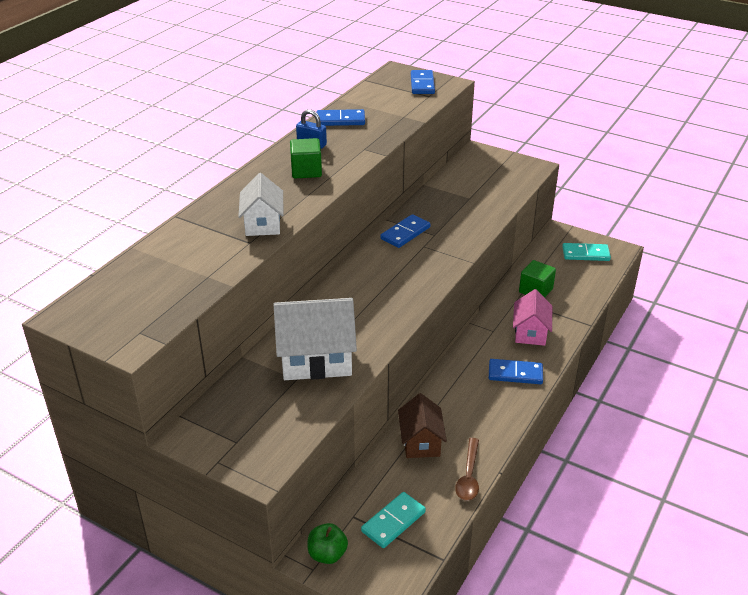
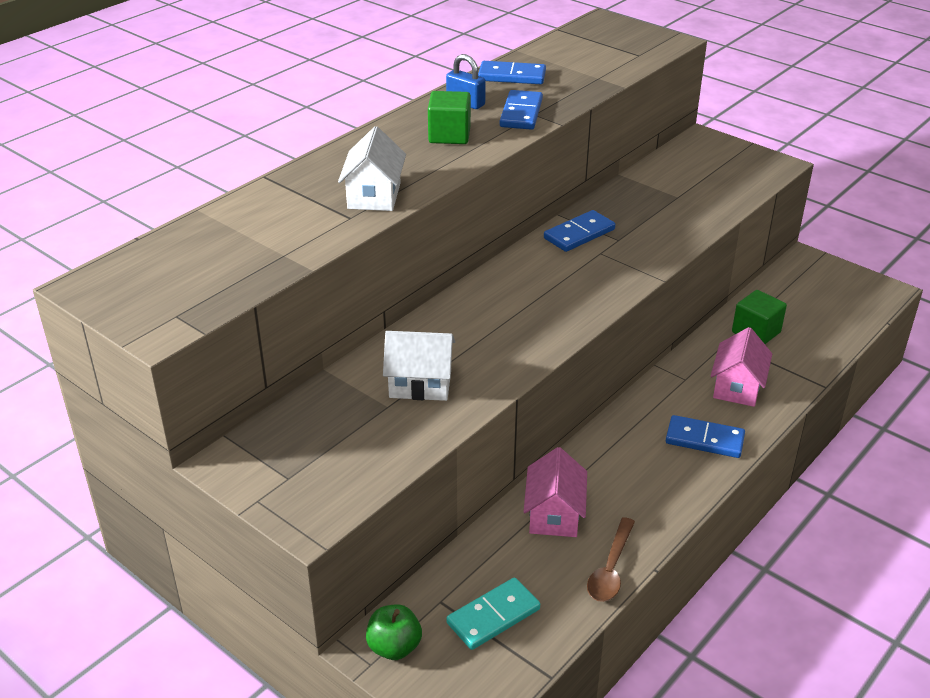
camera: 10 degrees right, 0 degrees up
(316, 360) = (420, 384): white house -> white house, size x0.63
(421, 442) = (554, 514): brown house -> pink house
(422, 84) = (634, 40): blue domino -> blue domino (521, 113)
(585, 254) = (836, 291): turquoise domino -> none

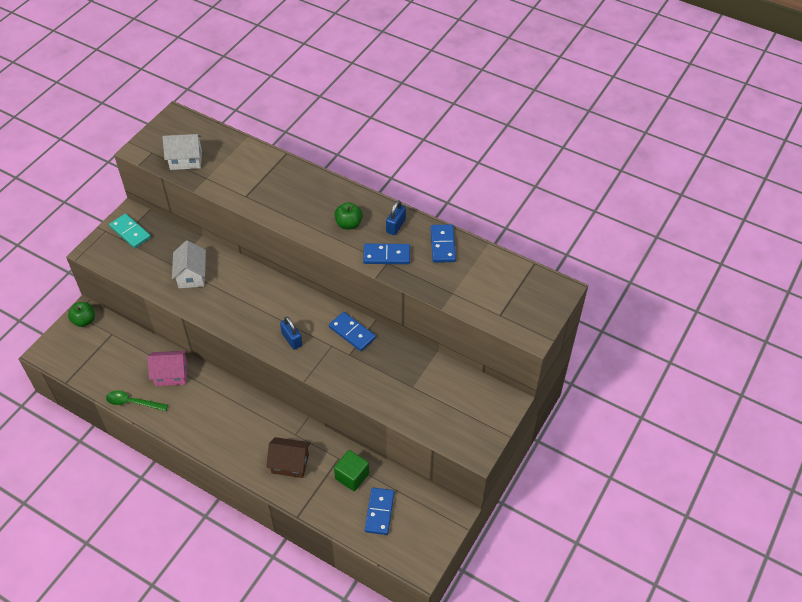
camera: 80 degrees right, 15 degrees up
(374, 196) = (270, 202): white house -> white house (186, 160)
(449, 135) = (348, 224): green cube -> green apple
(493, 616) = (102, 356): turquoise domino -> turquoise domino (130, 232)
(584, 286) = (292, 339): none -> blue padlock
(610, 569) = (132, 402): brown spoon -> green spoon
(704, 439) = (237, 445): blue domino -> blue domino (379, 512)
(737, 387) = (290, 464): pink house -> brown house

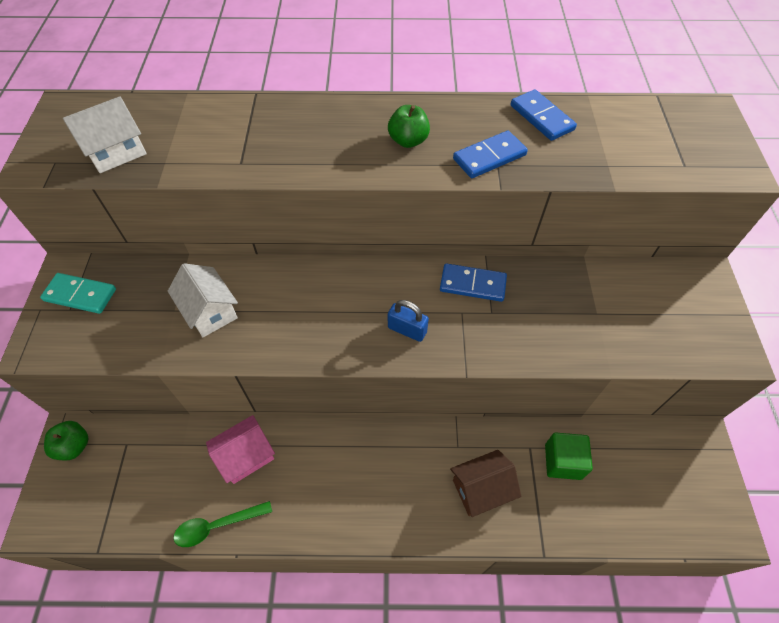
camera: 30 degrees left, 5 degrees up
(379, 512) = (629, 488): blue domino -> none
(396, 226) = (467, 119): blue padlock -> none

